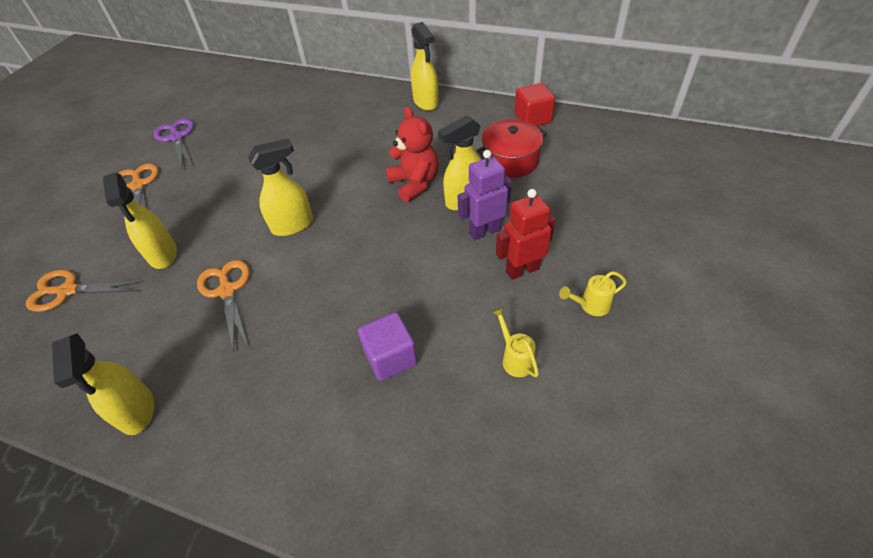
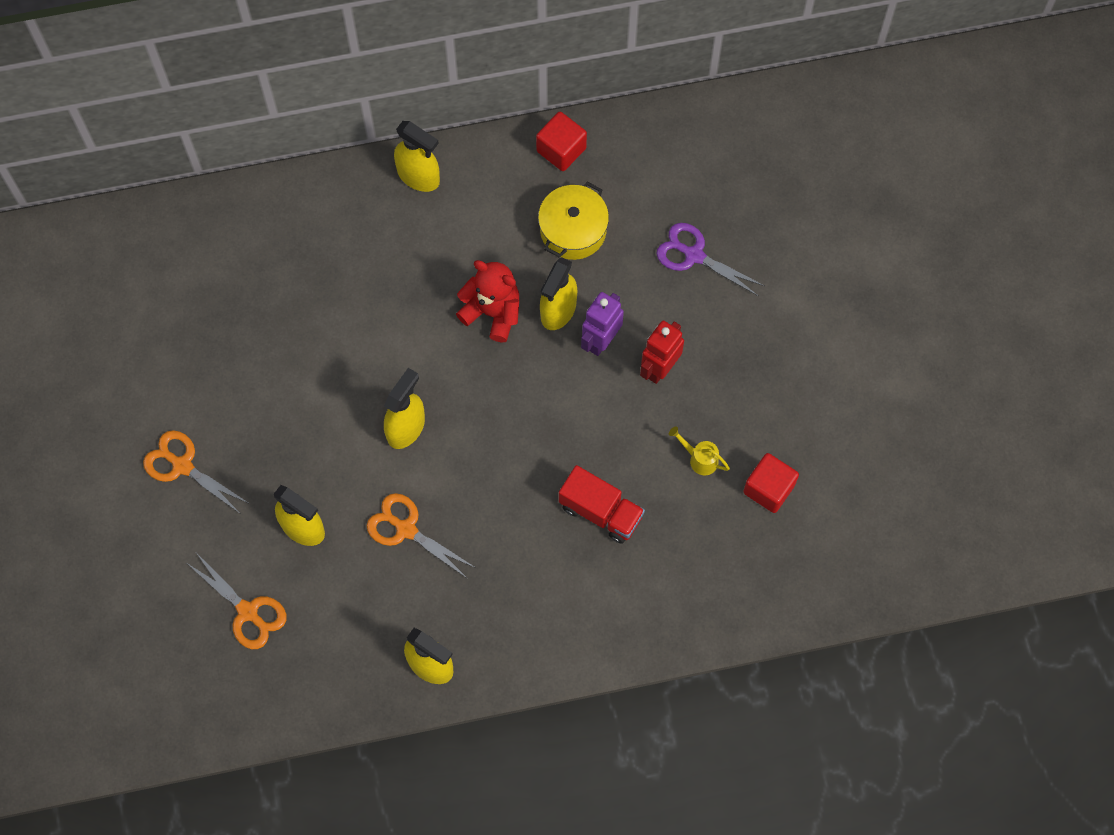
camera: 35 degrees left, 20 degrees up
(68, 291) = (248, 612): orange scissors -> orange scissors turned 105 degrees counterclockwise
(177, 137) = (153, 378): purple scissors -> purple scissors (694, 255)
(390, 357) = (601, 511): purple cube -> red truck
(510, 160) = (573, 230): red pot -> yellow pot
(574, 423) = (768, 488): none -> red cube
(590, 305) = (735, 376): yellow watering can -> none

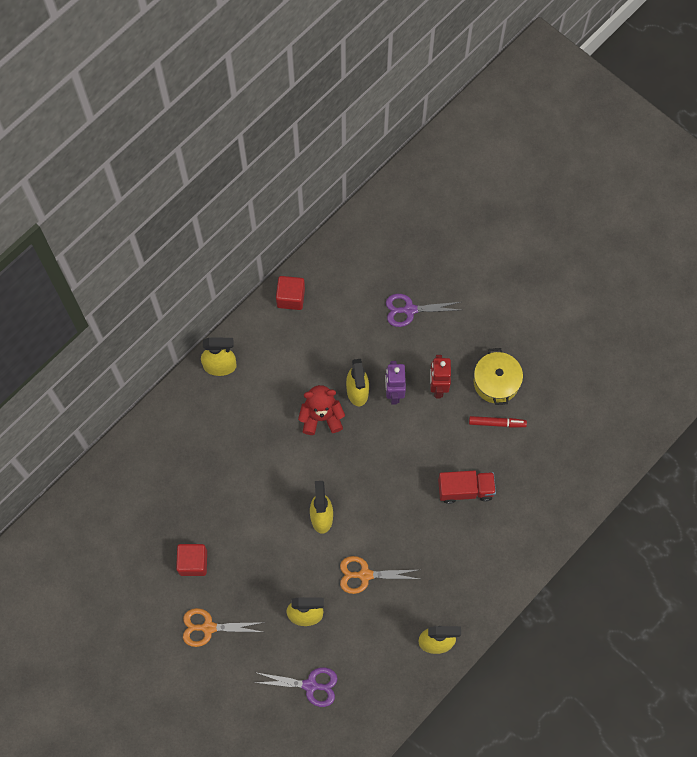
camera: 35 degrees left, 0 degrees up
(248, 612) = (310, 685): orange scissors -> purple scissors
(573, 230) = (332, 340): yellow pot -> yellow pot (496, 382)
(699, 459) = (497, 423): yellow watering can -> red marker
(768, 488) = (546, 414): red cube -> red cube (193, 562)

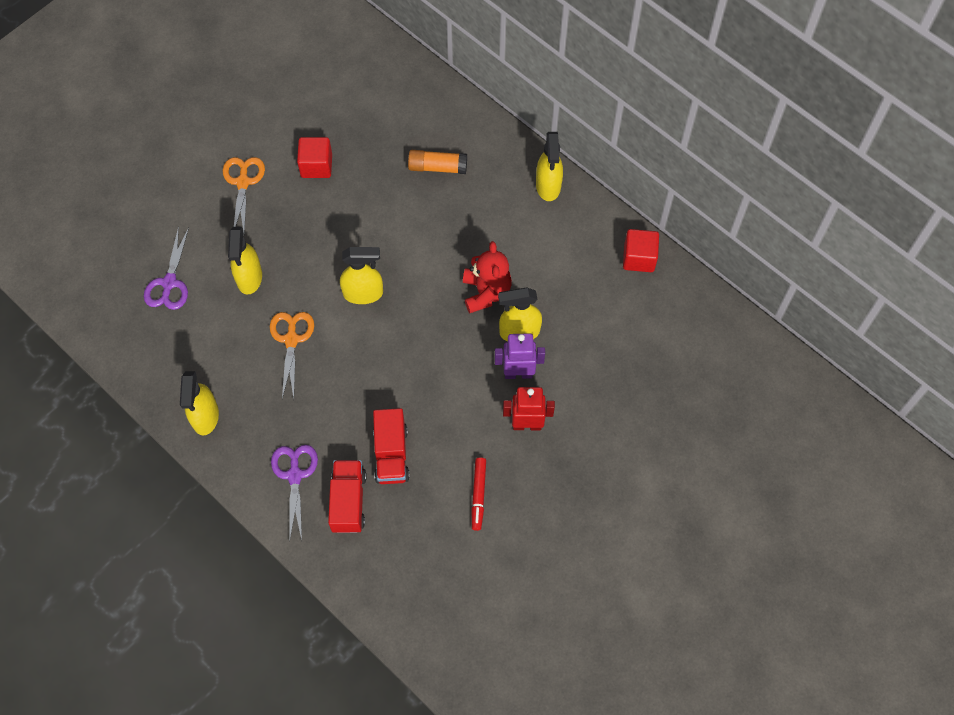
camera: 90 degrees right, 5 degrees down
(198, 457) = (437, 167): none -> orange glue stick
(409, 310) = (630, 393): purple scissors -> purple scissors (295, 475)
(496, 382) = (534, 496): yellow pot -> none
(506, 522) = (348, 501): none -> red truck

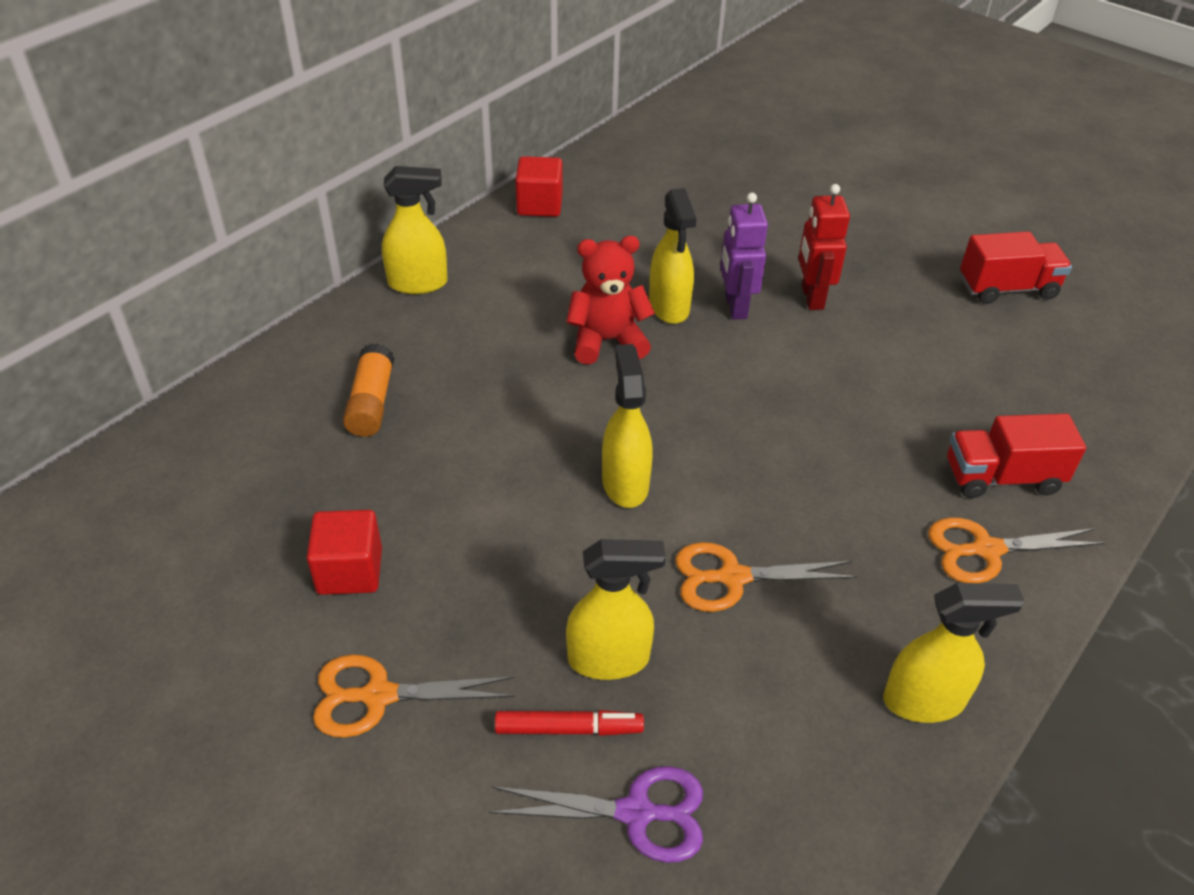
camera: 95 degrees left, 20 degrees down
(295, 475) = (986, 550): purple scissors -> orange scissors
(391, 454) = (905, 432): red truck -> red truck (1007, 288)
(478, 495) = (932, 339): red marker -> red marker (569, 729)

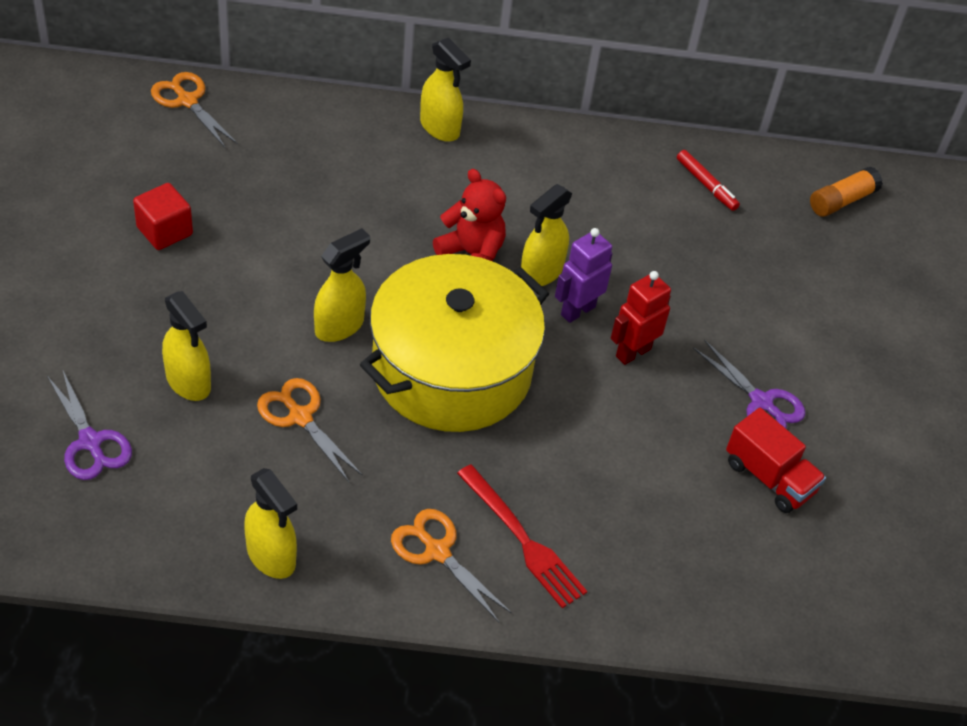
camera: 50 degrees right, 5 degrees up
(371, 402) = (306, 166): orange glue stick -> orange glue stick (842, 201)
(378, 696) = (88, 290): orange scissors -> orange scissors (187, 101)
(539, 205) = (591, 147): red cube -> none
(569, 729) = (125, 386): red marker -> red marker (706, 185)
(749, 425) = (452, 370): none -> yellow pot
(920, 253) = (761, 402): none -> purple scissors
(1002, 477) = (522, 540): red truck -> red fork

